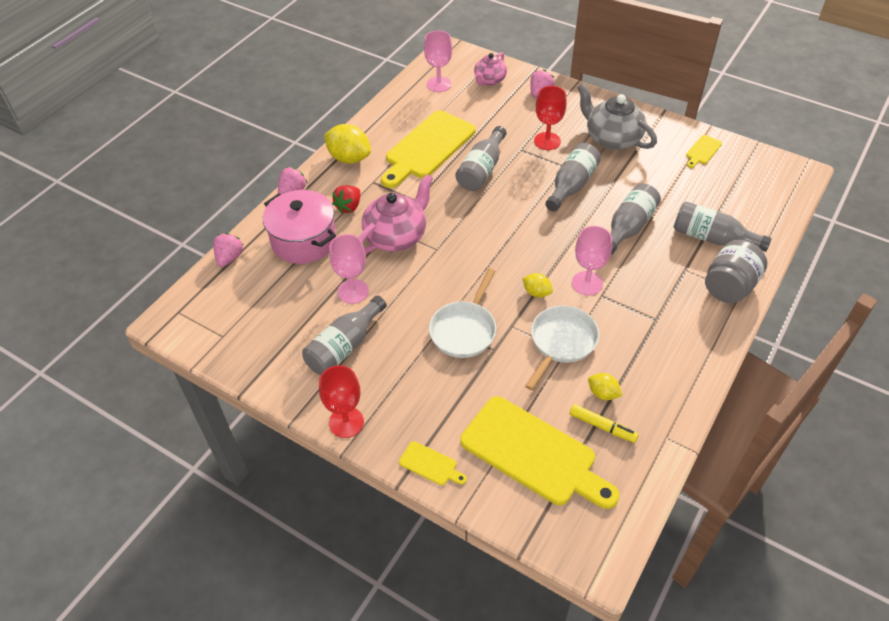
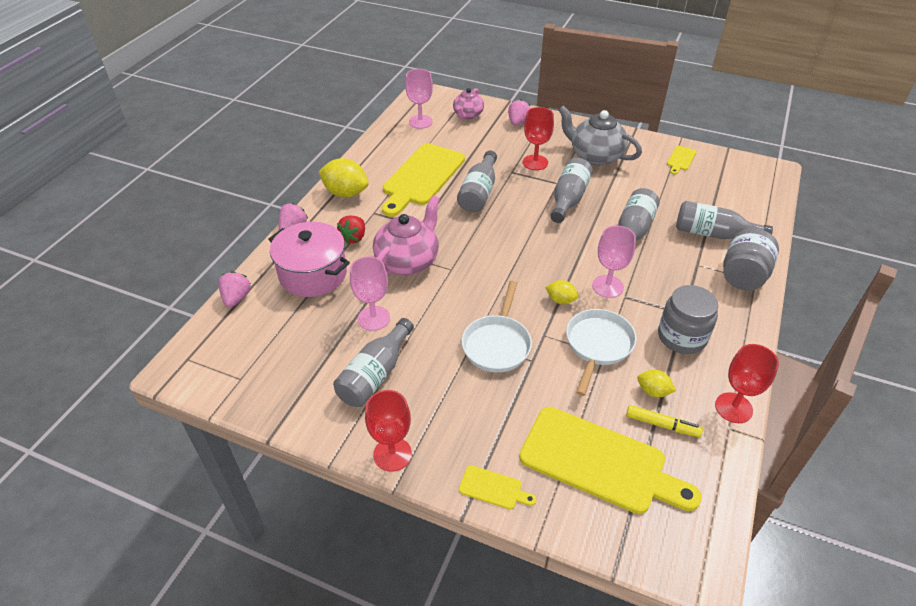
camera: 10 degrees left, 5 degrees down
(647, 343) = (682, 337): none -> grey jar
(677, 419) = (733, 408): none -> red goblet

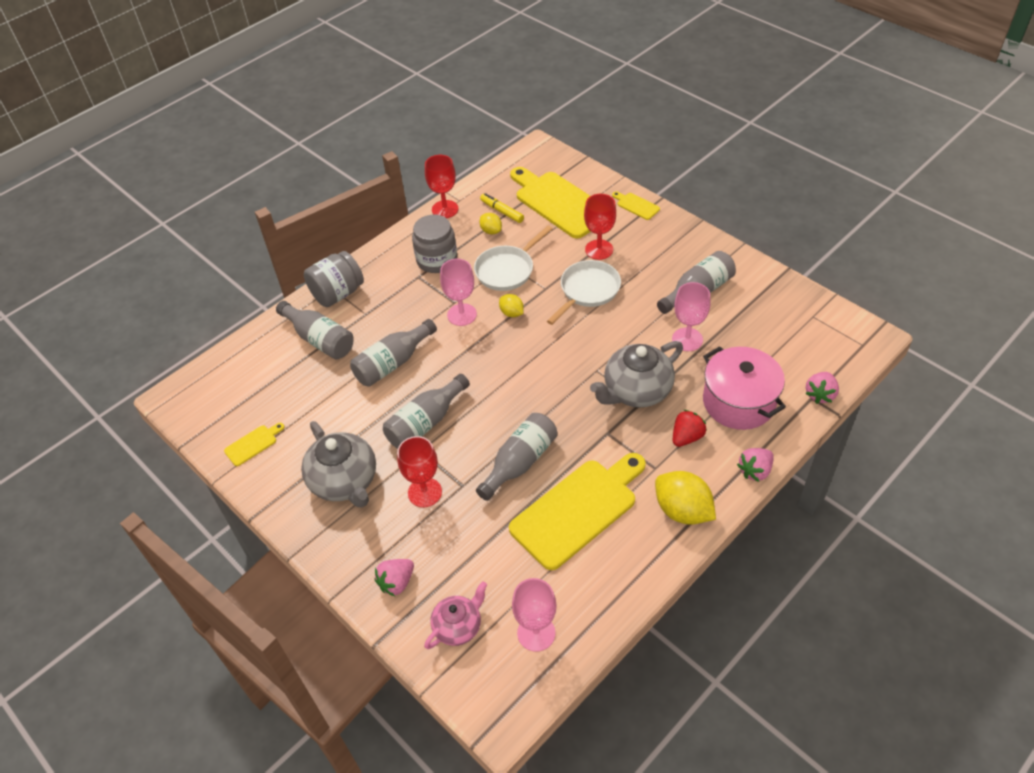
camera: 155 degrees left, 5 degrees up
(392, 454) = (698, 238): red goblet -> red goblet (599, 249)
(408, 261) = (636, 391): pink teapot -> grey teapot

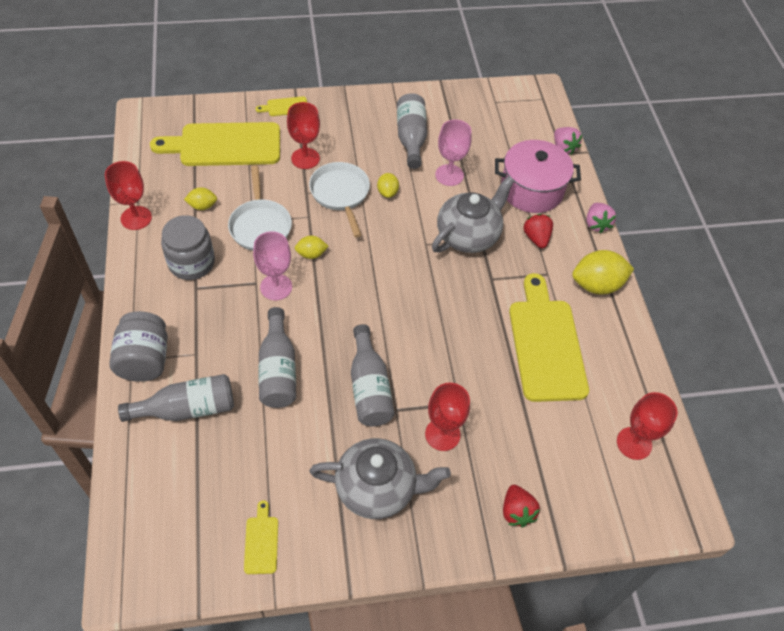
camera: 60 degrees left, 5 degrees up
(396, 582) = (516, 511): pink strawberry -> red strawberry
(458, 626) = (591, 492): pink teapot -> none
(502, 211) = (188, 184): yellow marker -> none
(520, 462) = (470, 350): grey bottle -> none
(536, 633) = (634, 443): pink goblet -> red goblet
(622, 315) = (387, 192): none -> yellow lemon
(636, 391) = (468, 235): grey teapot -> grey teapot turned 135 degrees counterclockwise

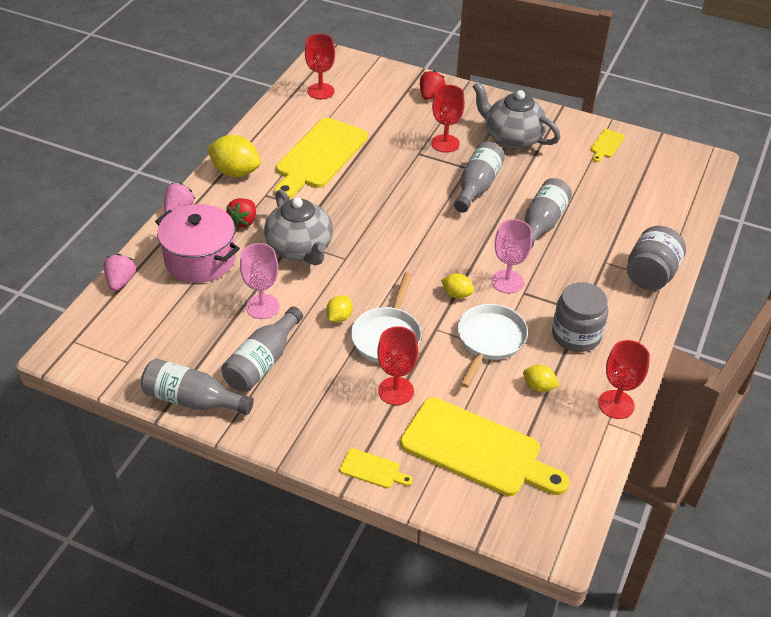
camera: 145 degrees left, 10 degrees down
(187, 409) = (627, 229): grey bottle -> grey bottle (193, 400)
(468, 235) = (300, 248): grey teapot -> grey teapot turned 105 degrees counterclockwise

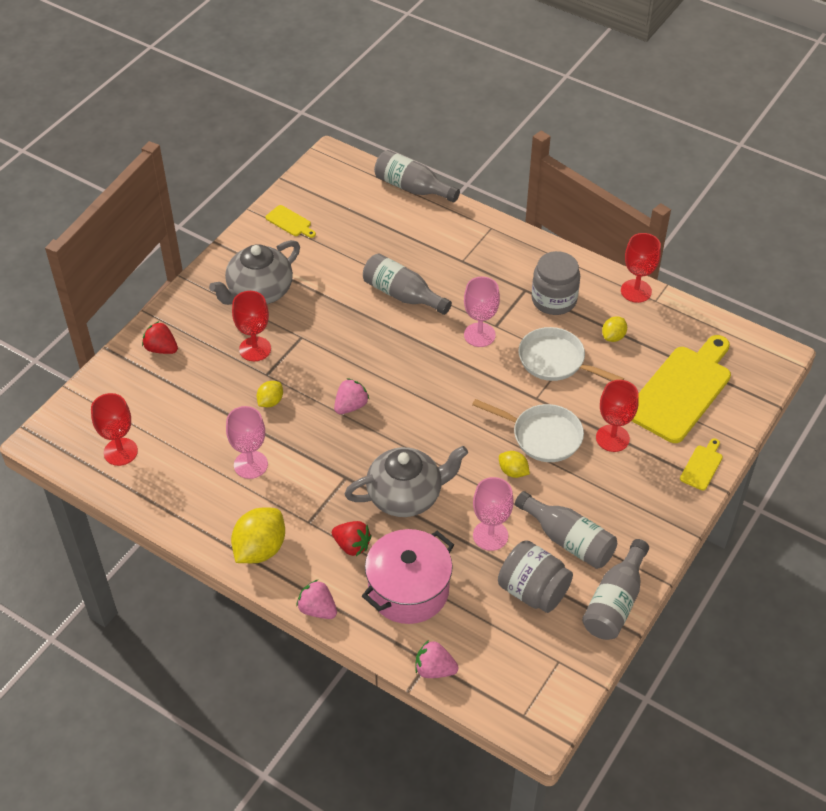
camera: 80 degrees left, 5 degrees up
(319, 157) = (250, 465): yellow cutting board -> pink goblet
(395, 205) = (351, 406): none -> pink strawberry
(457, 294) = (492, 375): yellow lemon -> yellow lemon (270, 401)
(477, 186) = (334, 334): grey bottle -> grey bottle (412, 188)
(650, 275) = (484, 234): grey jar -> grey jar (533, 591)

